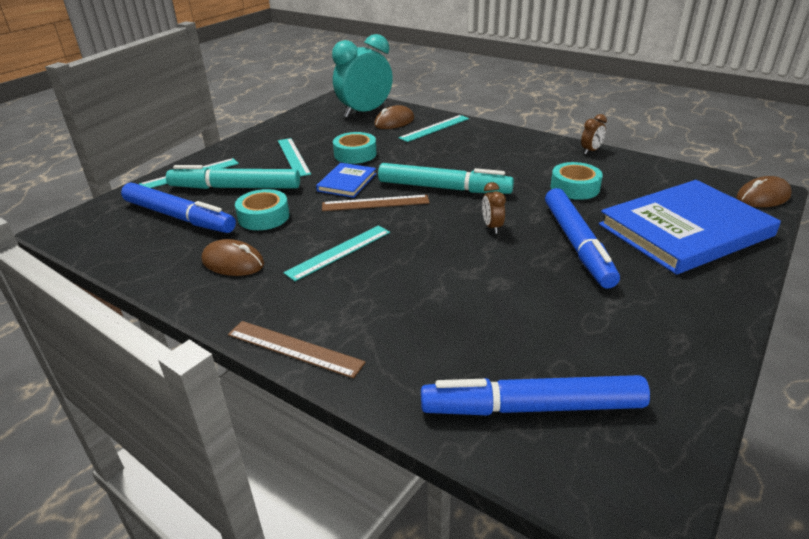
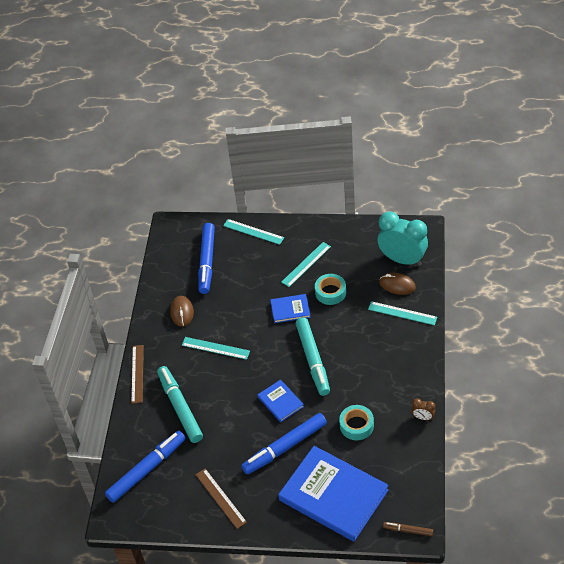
camera: 65 degrees right, 15 degrees up
(235, 188) = (251, 263): turquoise marker -> turquoise marker (180, 408)
(263, 217) = (229, 296): turquoise tape -> none
(375, 203) = (274, 336): brown ruler -> brown ruler (220, 498)
(492, 227) = (280, 402): brown clock -> blue book
(533, 407) = (146, 470): blue marker -> blue marker turned 75 degrees clockwise
(763, 197) = (408, 530): brown mouse -> brown marker

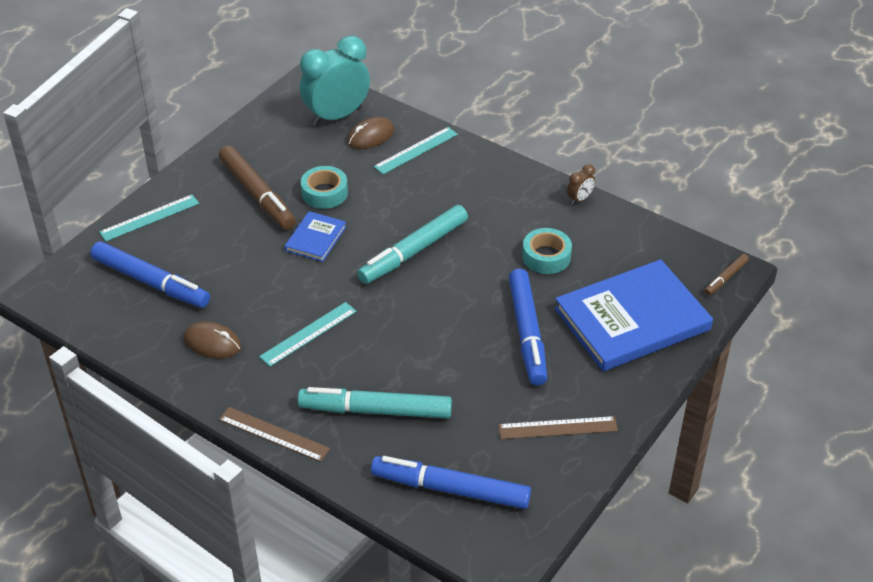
camera: 65 degrees left, 5 degrees down
(146, 470) = (451, 489): blue marker -> blue marker turned 60 degrees counterclockwise
(280, 402) = (453, 308): blue book -> none
(306, 264) = (257, 194): turquoise ruler -> brown marker
(313, 359) = (414, 251): turquoise marker -> turquoise marker turned 120 degrees clockwise

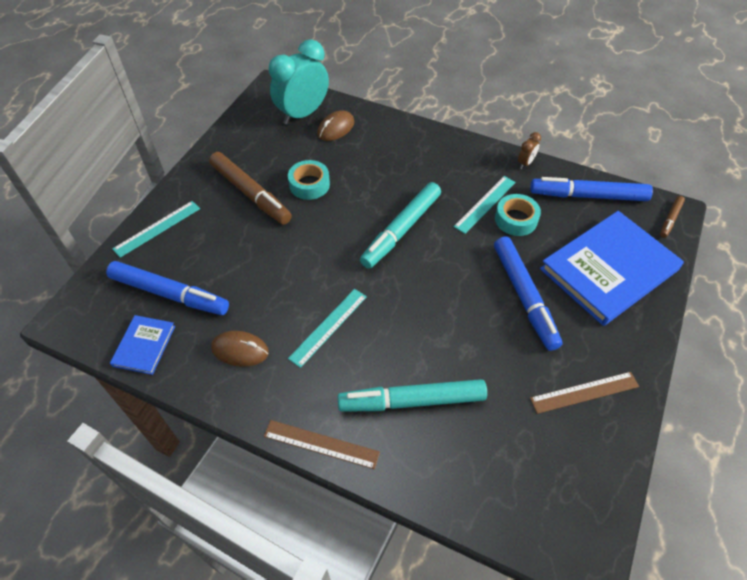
camera: 10 degrees left, 10 degrees up
(315, 238) = (312, 229): blue book -> blue book (144, 346)
(416, 150) = (377, 136): turquoise ruler -> turquoise ruler (485, 204)
(451, 489) = (508, 480): blue marker -> blue marker (588, 196)

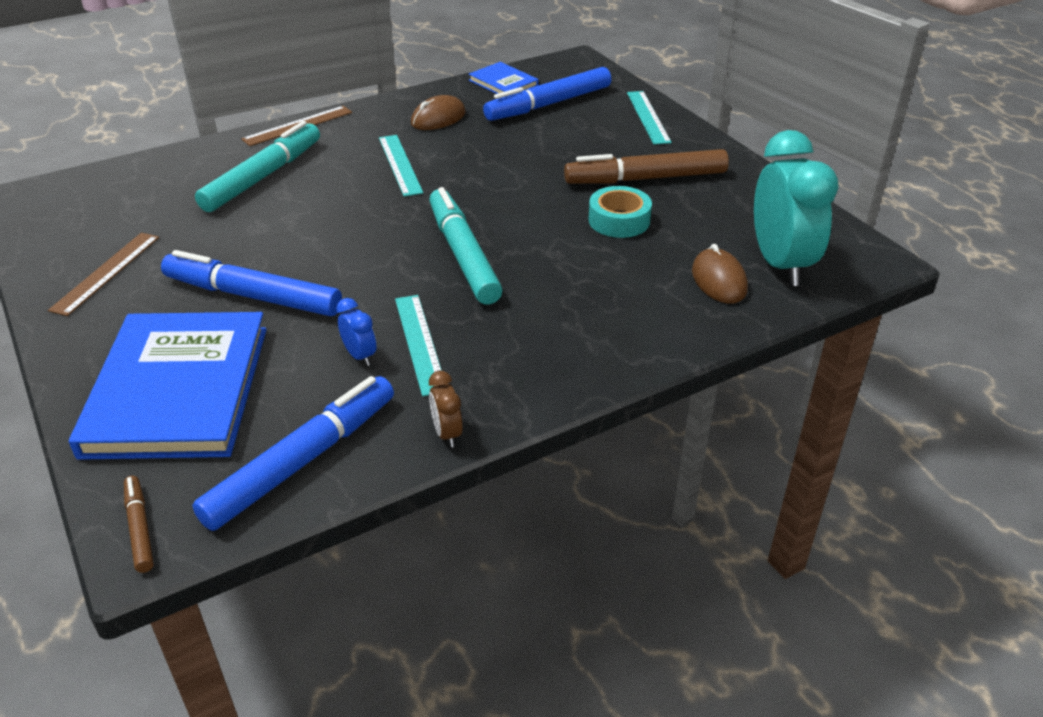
camera: 125 degrees right, 15 degrees down
(516, 219) = (360, 356): turquoise tape -> blue clock

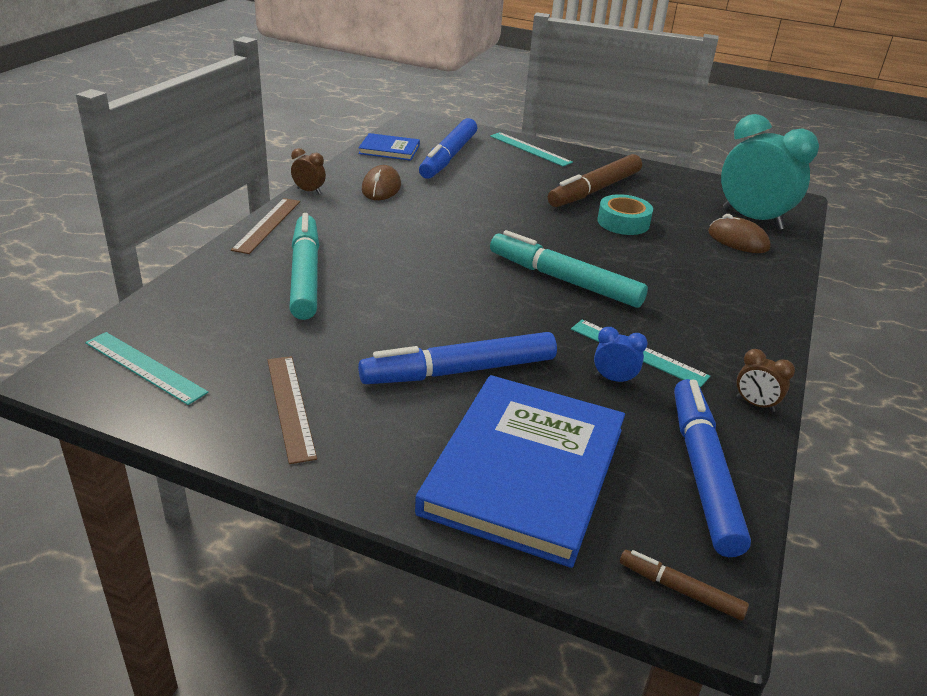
camera: 40 degrees left, 5 degrees down
(178, 390) = (524, 470): blue book -> blue book turned 60 degrees clockwise
(373, 105) = (309, 191): none -> brown clock
(400, 164) = (408, 230): turquoise ruler -> turquoise ruler (145, 367)

